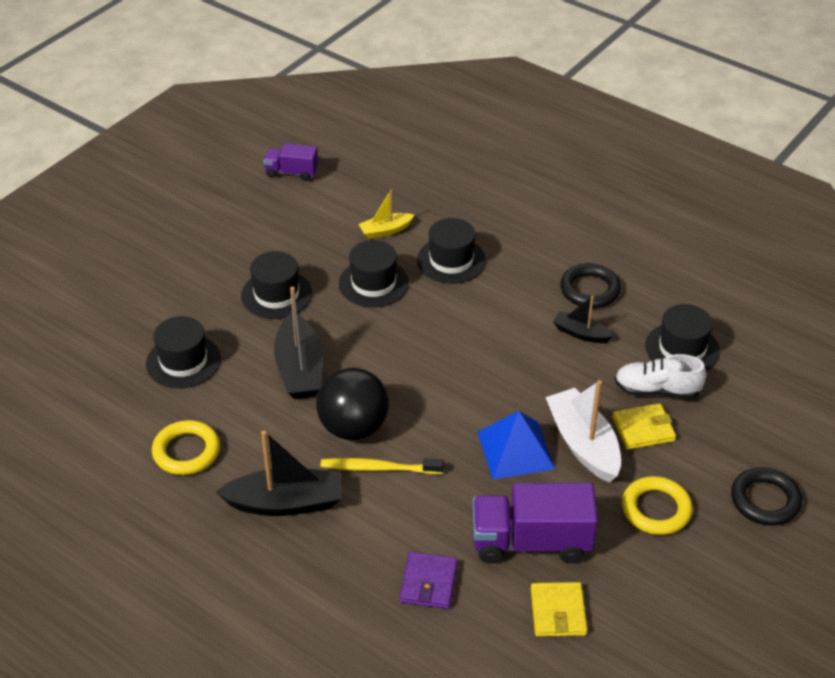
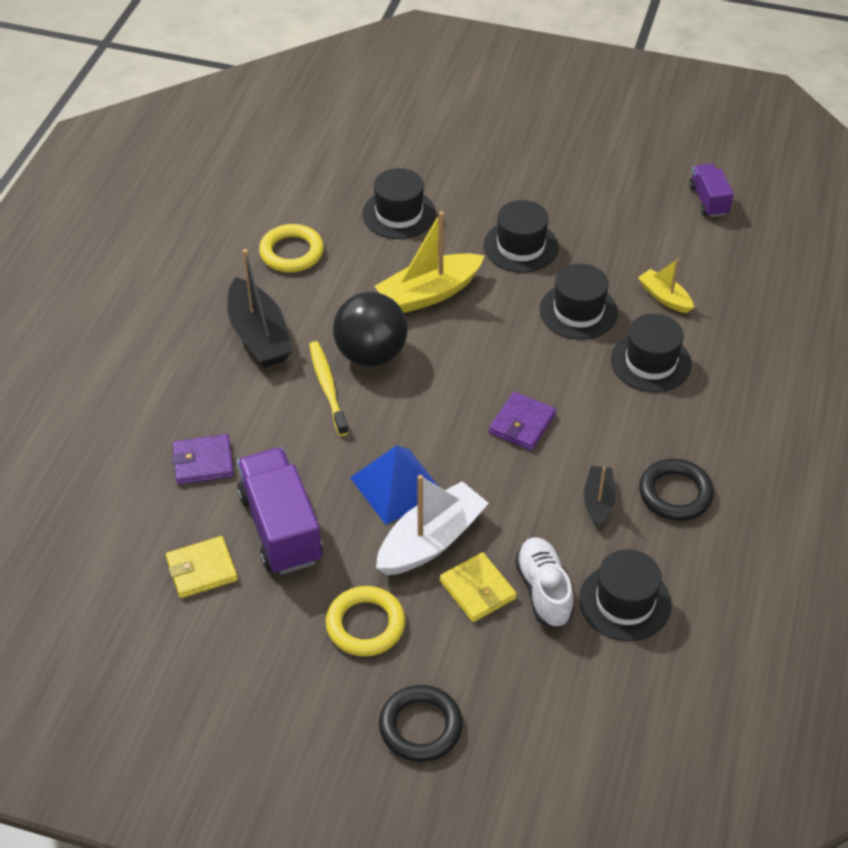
camera: 70 degrees right, 5 degrees up
(300, 369) = (429, 294): black boat -> yellow boat
(481, 353) = (522, 424): none -> purple wallet

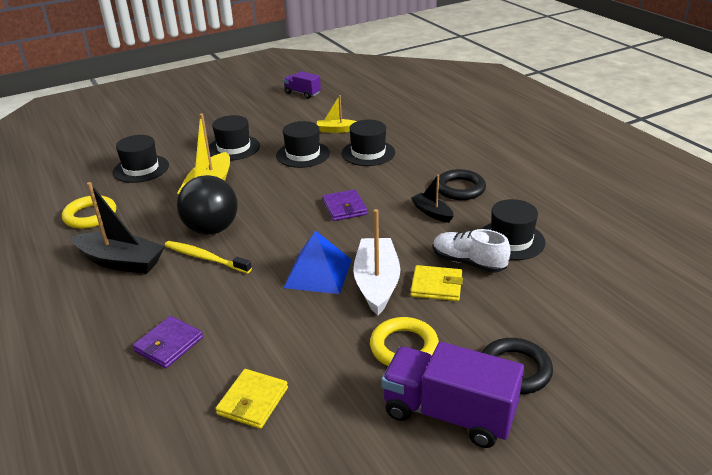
camera: 45 degrees left, 15 degrees down
(281, 528) = (276, 340): purple truck -> purple truck (448, 413)

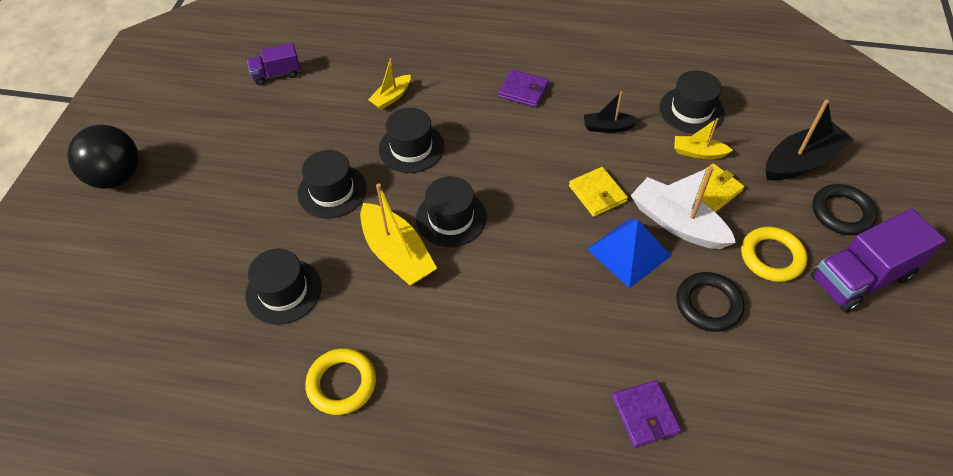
camera: 50 degrees left, 20 degrees up
(121, 262) = (468, 394): black boat -> black boat (801, 161)
(205, 258) = (527, 320): yellow toothbrush -> none
(211, 229) = (481, 290): black ball -> black ball (117, 177)
(252, 401) = (766, 390): yellow wallet -> yellow wallet (597, 194)
(344, 208) = (542, 176): purple wallet -> purple wallet (523, 91)
(368, 153) = (463, 103): black hat -> black hat (451, 218)
(460, 188) = (589, 87): black ring -> black ring (708, 304)
(468, 262) = (698, 153): white shoe -> yellow boat

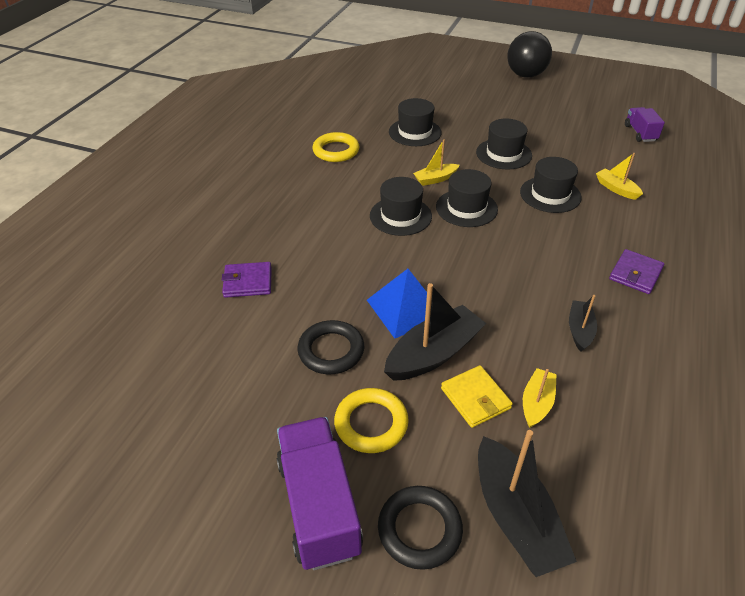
camera: 100 degrees right, 10 degrees down
(397, 253) = (435, 179): yellow boat -> yellow boat, size x0.56
(597, 194) = (482, 301): yellow wallet -> none
(677, 223) = (433, 354): white boat -> black boat
(691, 110) = (614, 418): black hat -> black hat (400, 216)

